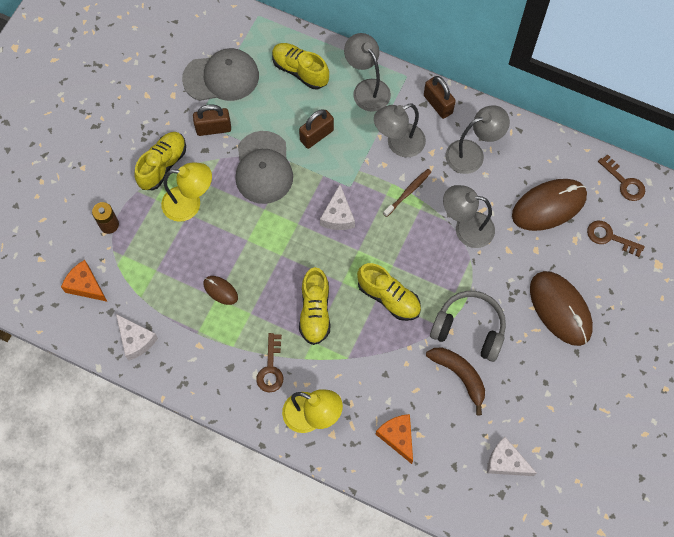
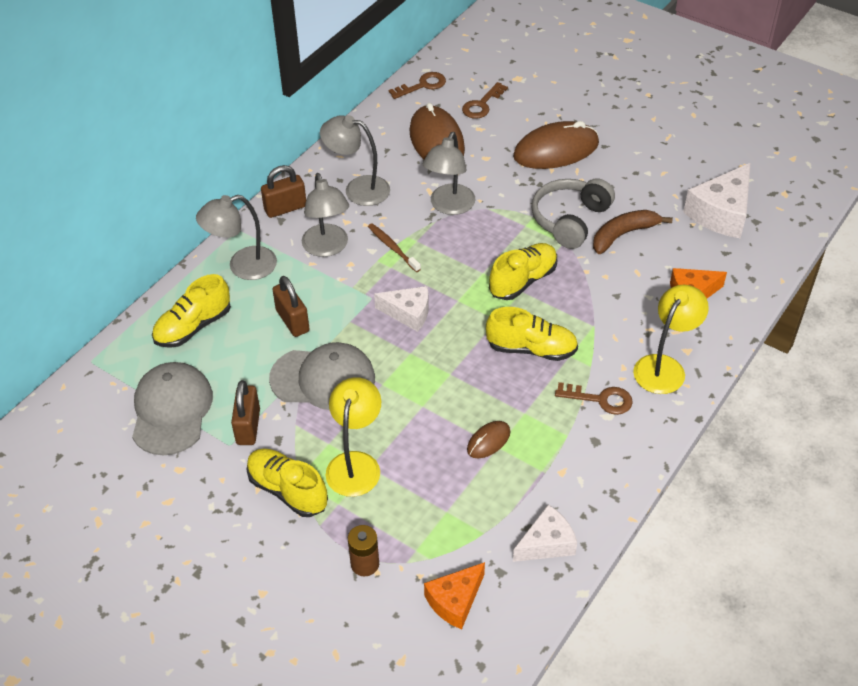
camera: 80 degrees left, 20 degrees down
(472, 154) = (358, 189): grey lamp -> grey lamp turned 60 degrees counterclockwise
(506, 462) = (721, 213): white cheese -> white cheese, size x1.56

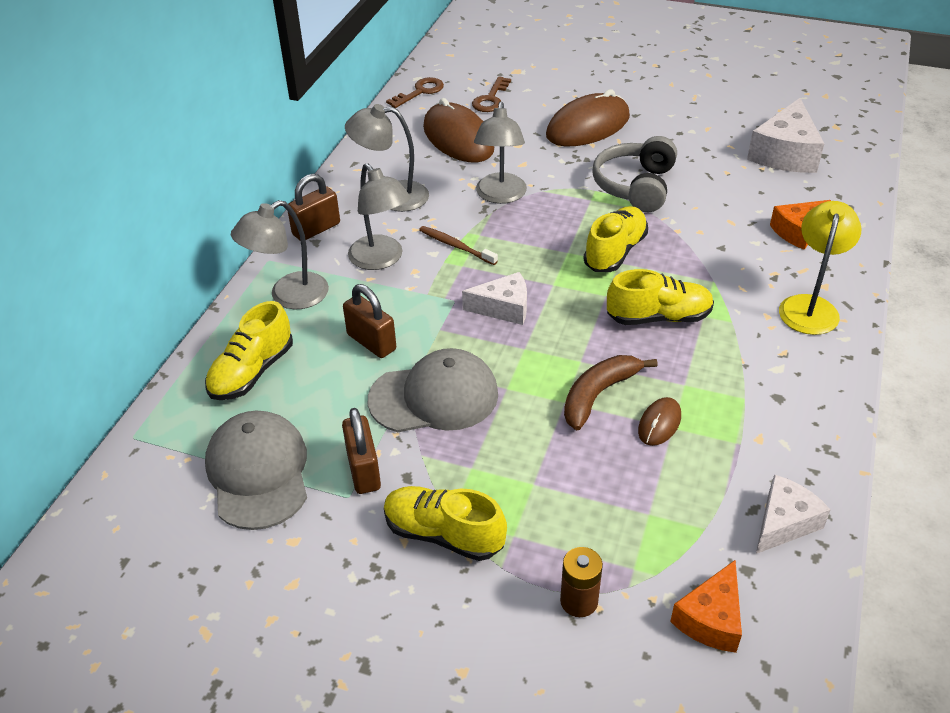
camera: 15 degrees left, 5 degrees down
(355, 464) = (514, 484): yellow lamp -> none
(600, 399) = (760, 353): brown key -> none
(623, 235) = (698, 190): brown banana -> brown banana (598, 394)

